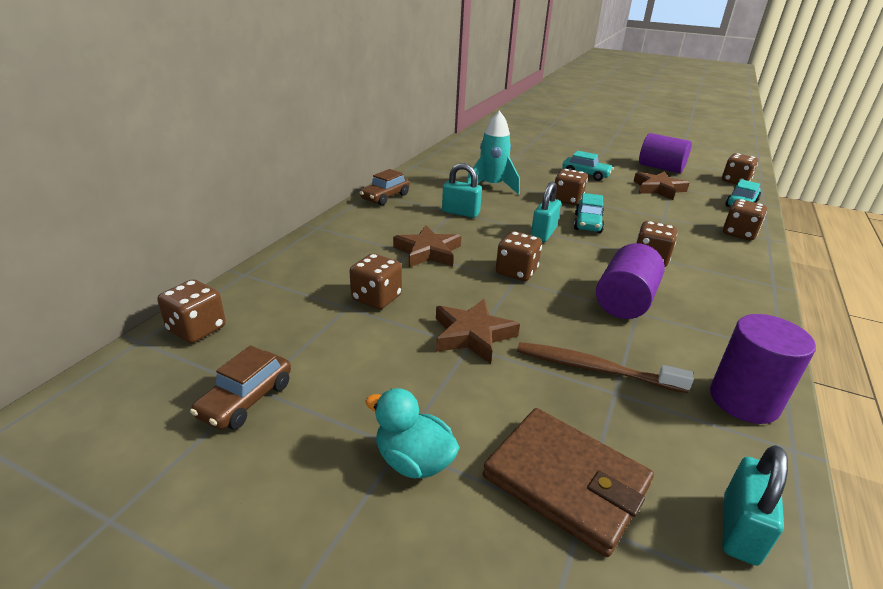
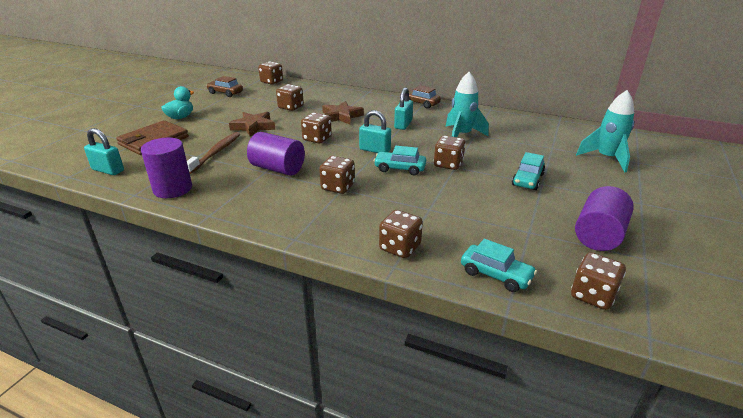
camera: 90 degrees right, 0 degrees up
(533, 145) = (606, 158): none -> turquoise rocket
(658, 189) = (511, 219): brown star -> none

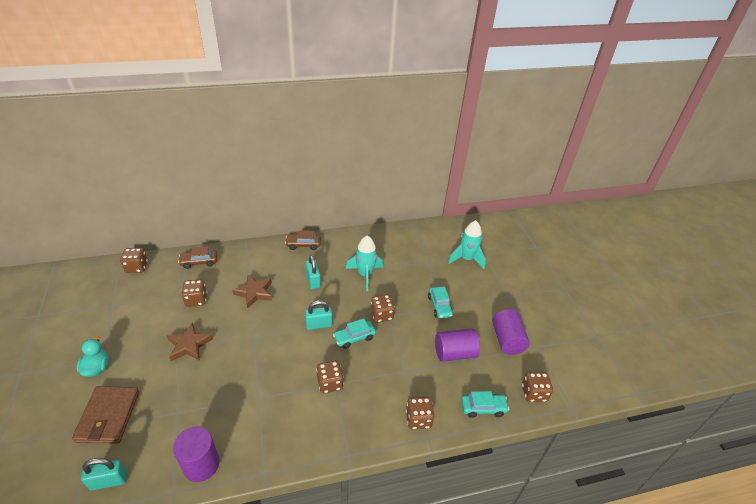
camera: 40 degrees left, 10 degrees up
(216, 153) = (191, 398): brown toothbrush -> none
(225, 93) = (104, 307): brown car -> brown car (199, 262)
(277, 169) = (265, 388): purple cylinder -> purple cylinder (454, 353)
(317, 139) = (262, 333): brown dice -> none

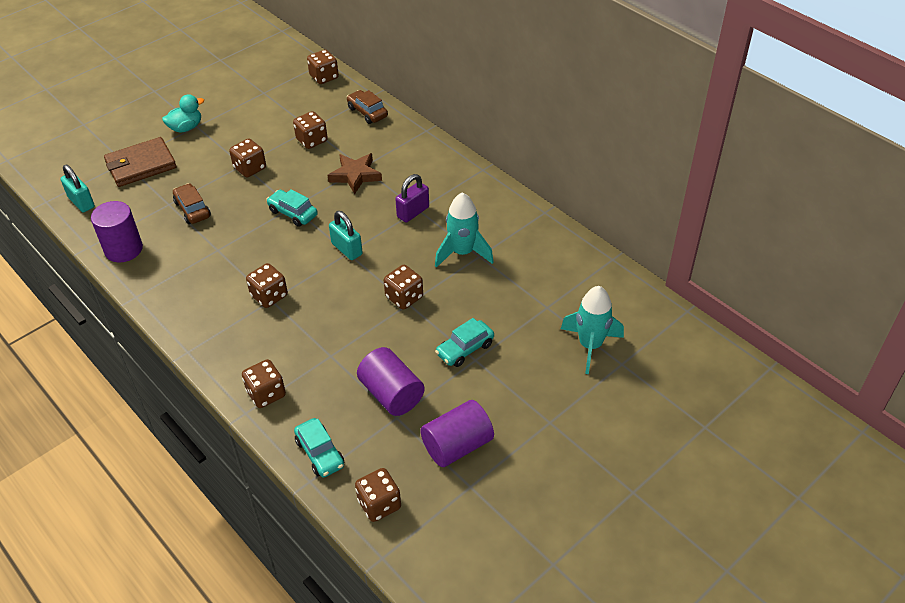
camera: 65 degrees right, 5 degrees up
(189, 345) = (250, 168): brown star -> brown dice
(303, 245) = (468, 175): brown car -> brown car (192, 209)
(313, 281) = (413, 212): turquoise padlock -> purple padlock
(354, 338) = (349, 288): turquoise car -> turquoise car (293, 213)

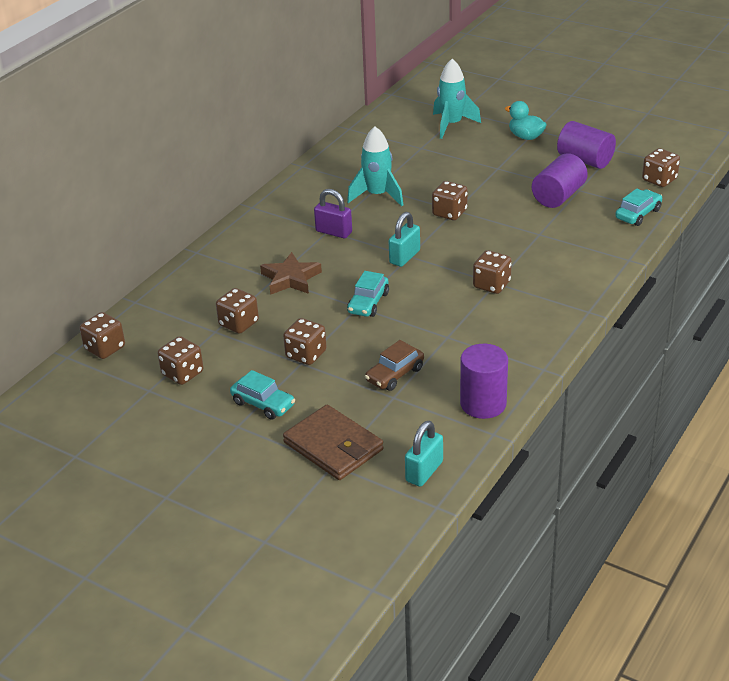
camera: 105 degrees left, 10 degrees down
(186, 128) = (244, 433): turquoise duck -> turquoise duck (525, 137)
(266, 394) = (602, 254): brown dice -> brown dice (182, 373)
(367, 112) = (173, 297): brown car -> none
(465, 349) = (490, 174): turquoise car -> turquoise car (263, 404)

